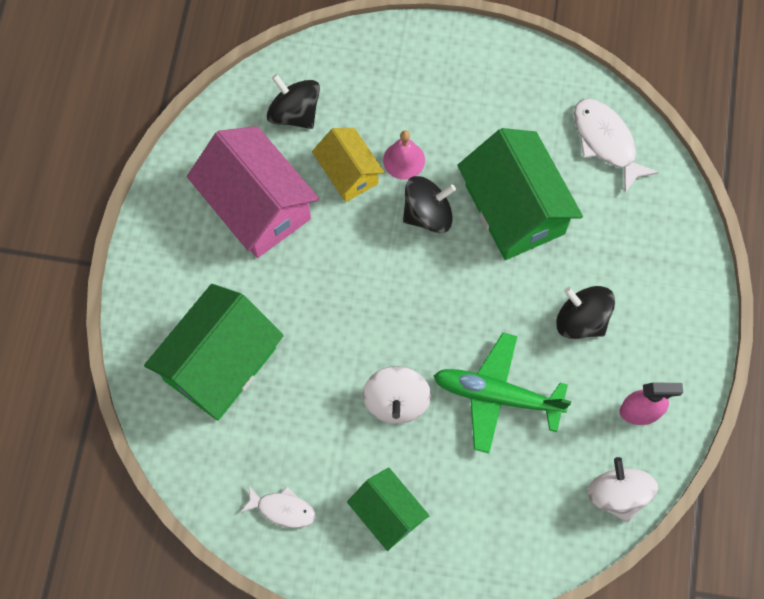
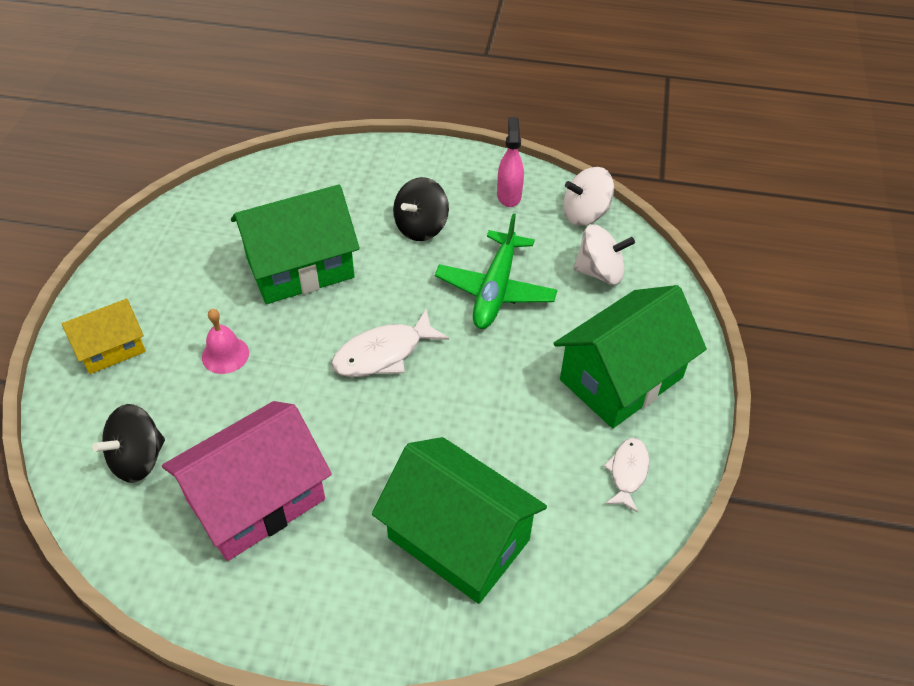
camera: 90 degrees left, 20 degrees down
(348, 173) = (230, 406): yellow house -> yellow house (111, 348)
(388, 513) = (621, 378): green house -> green house, size x1.73
(396, 401) = (502, 368): white spinning top -> white spinning top (600, 272)
(427, 214) = (294, 336): black spinning top -> none
(606, 142) = (240, 200): white fish -> white fish (383, 354)

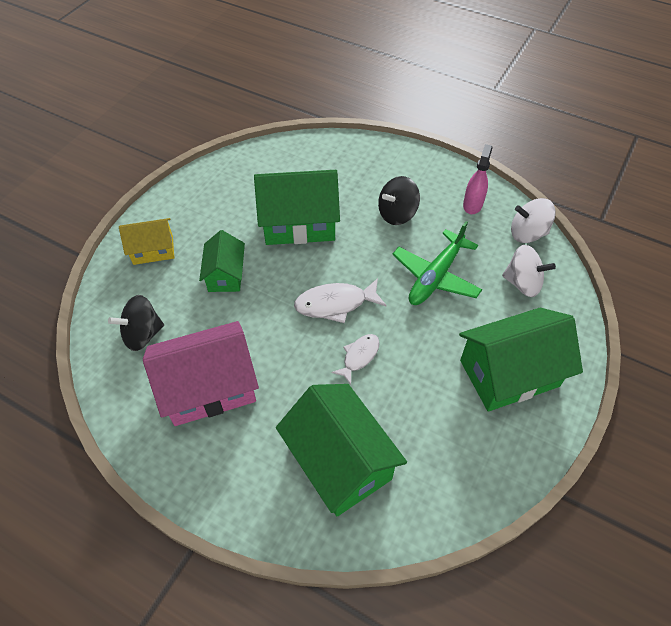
camera: 20 degrees right, 5 degrees up
(225, 355) = (225, 275): pink bell -> green house
(627, 472) = (487, 450): white fish -> white fish (359, 356)

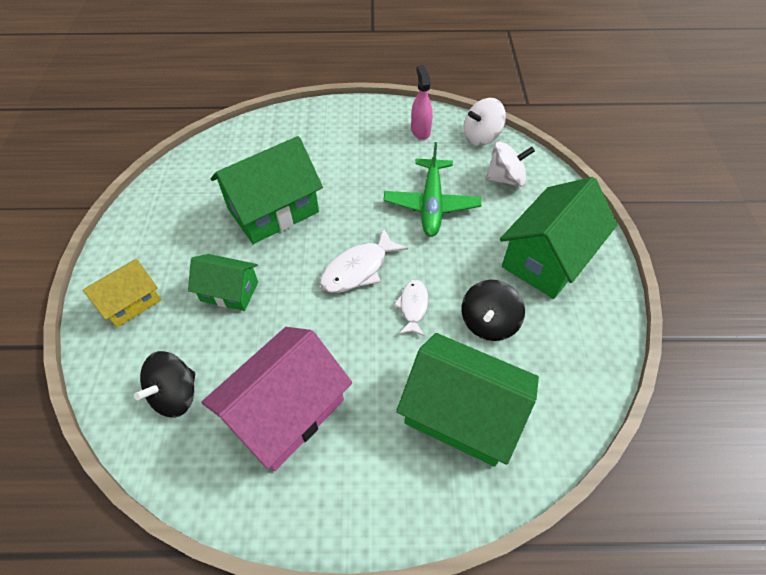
camera: 30 degrees left, 0 degrees up
(225, 275) = (229, 291): green house -> green house turned 45 degrees counterclockwise
(397, 214) = (360, 164): black spinning top -> black spinning top (488, 322)

